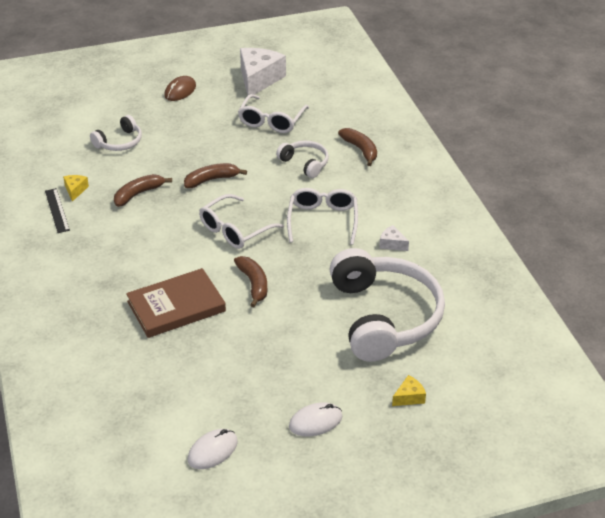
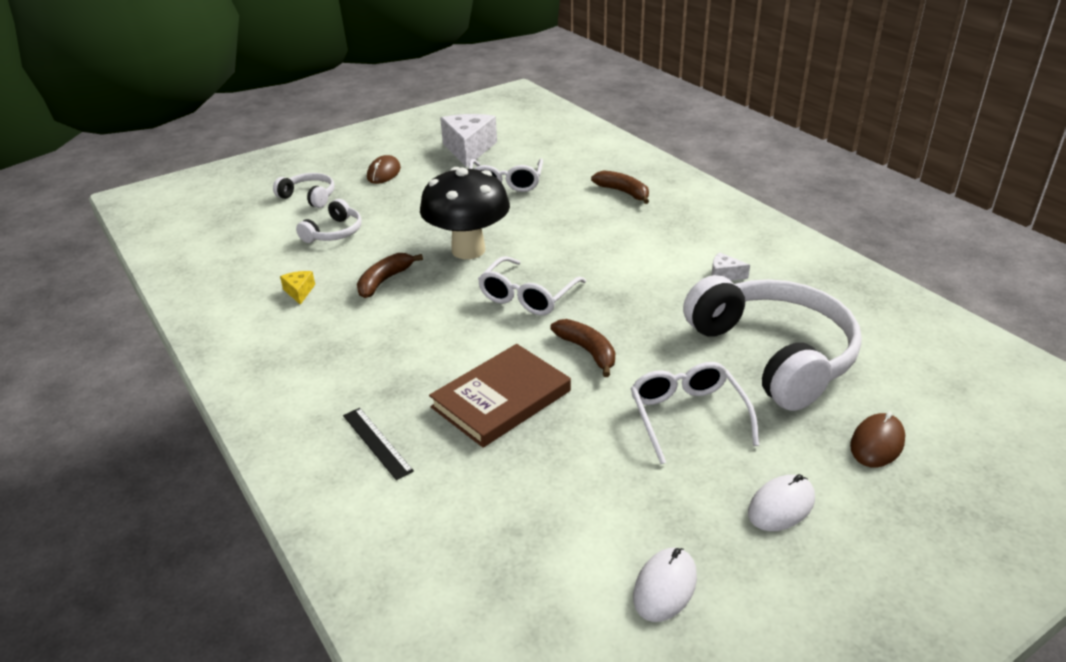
camera: 15 degrees left, 5 degrees down
(57, 210) = (283, 318): black ruler -> black ruler (377, 442)
(211, 180) = (468, 250): brown banana -> black mushroom
(305, 163) = (569, 215): white headphones -> white headphones (309, 197)
(323, 220) = (627, 266): white glasses -> white glasses (687, 416)
(409, 397) = (877, 443): yellow cheese -> brown mouse

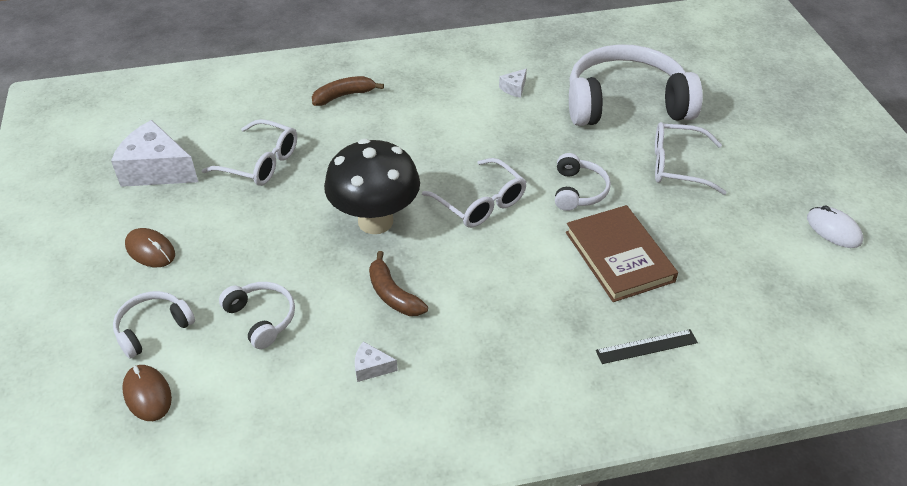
camera: 70 degrees left, 10 degrees up
(299, 292) = (371, 368): yellow cheese -> white cheese
(588, 351) = (578, 191): brown banana -> white headphones
(781, 506) = (776, 157): white mouse -> none
(877, 443) = (732, 98): brown mouse -> brown mouse (147, 394)

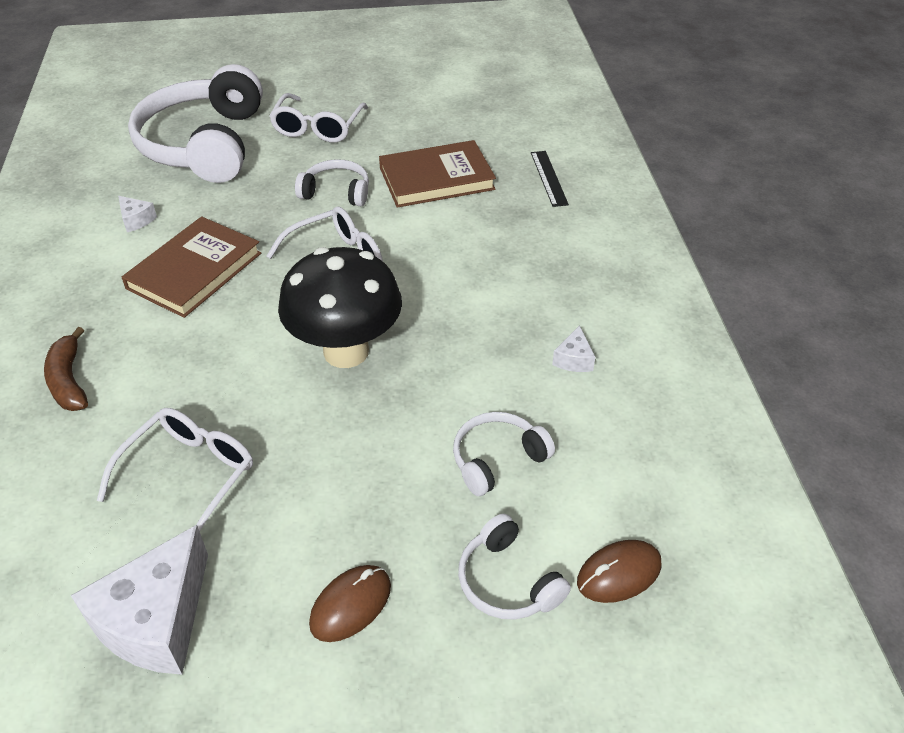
camera: 85 degrees left, 0 degrees up
(393, 294) = (470, 339): brown banana -> none
(459, 128) = (194, 271): none -> brown book
(833, 229) = (424, 65): white mouse -> none

